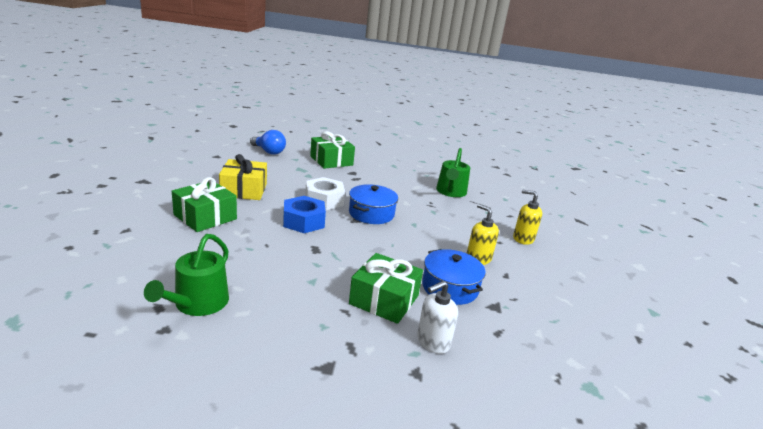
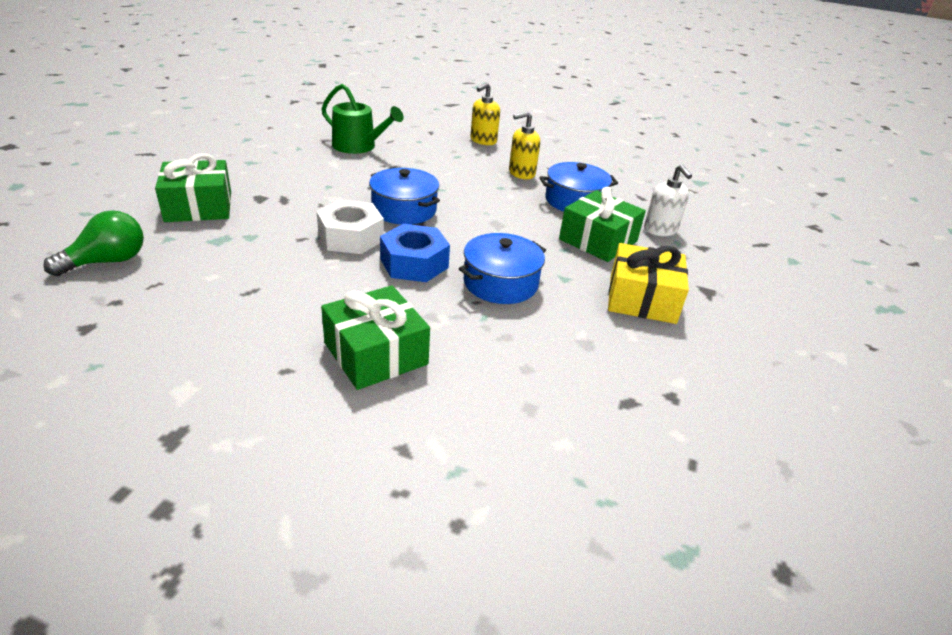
camera: 75 degrees left, 10 degrees up
(197, 304) = (618, 368): green watering can -> none
(244, 190) = (281, 306): yellow gift -> yellow gift (642, 299)
(269, 151) = (107, 261): blue light bulb -> green light bulb
(293, 253) = (500, 283): none -> blue pot

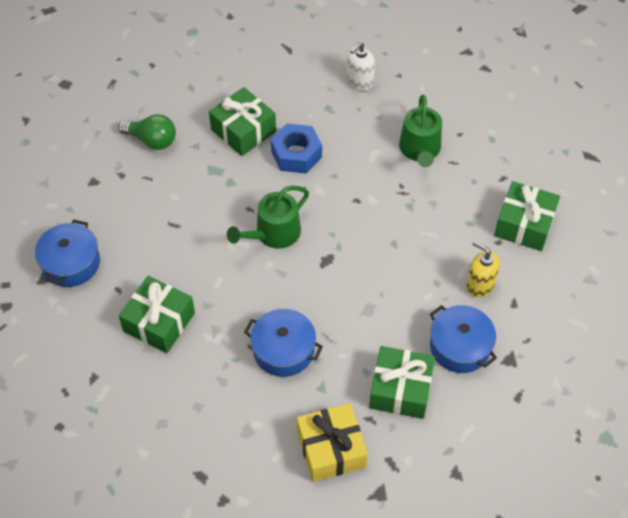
camera: 65 degrees right, 20 degrees up
(351, 237) = (273, 233): white nut -> green watering can
(404, 210) = (338, 240): blue pot -> blue pot (71, 263)
(414, 263) = (269, 288): blue nut -> blue nut (296, 154)
(483, 141) = (524, 224): yellow soap dispenser -> green gift
(660, 230) = (461, 431): white soap dispenser -> white soap dispenser (359, 82)

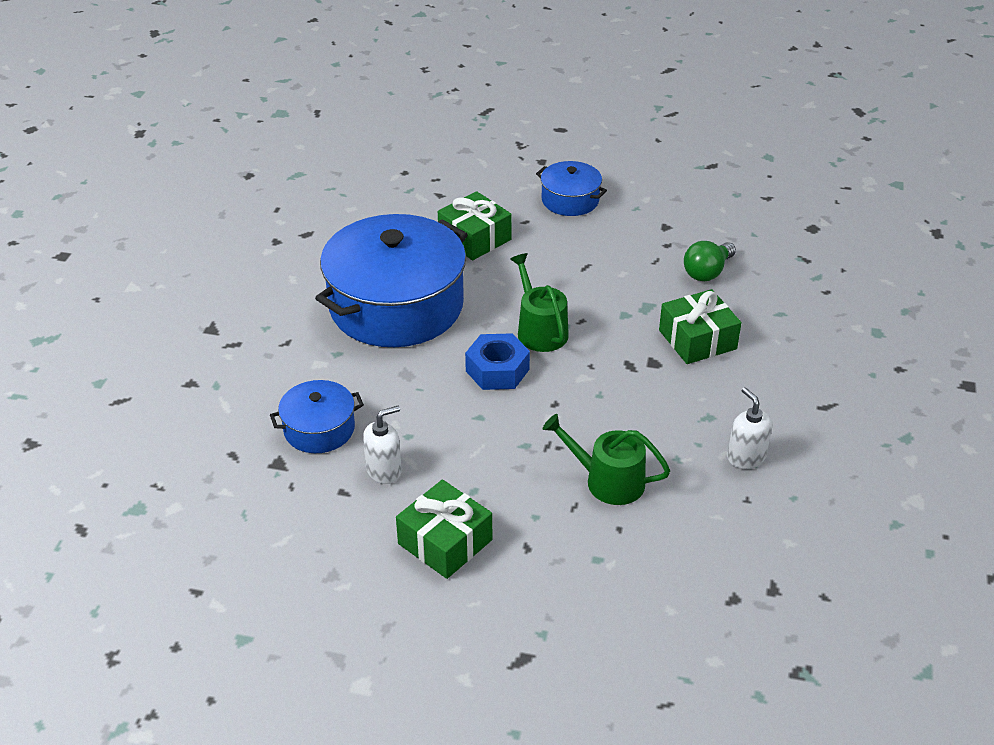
camera: 110 degrees right, 15 degrees down
(283, 350) = (396, 305): blue pot -> blue pot, size x2.10
(296, 154) = (644, 372): blue nut -> blue nut (497, 370)
(331, 449) = (275, 311): yellow gift -> none
(400, 389) = (301, 371): green gift -> none
(479, 285) = (384, 470): yellow soap dispenser -> white soap dispenser

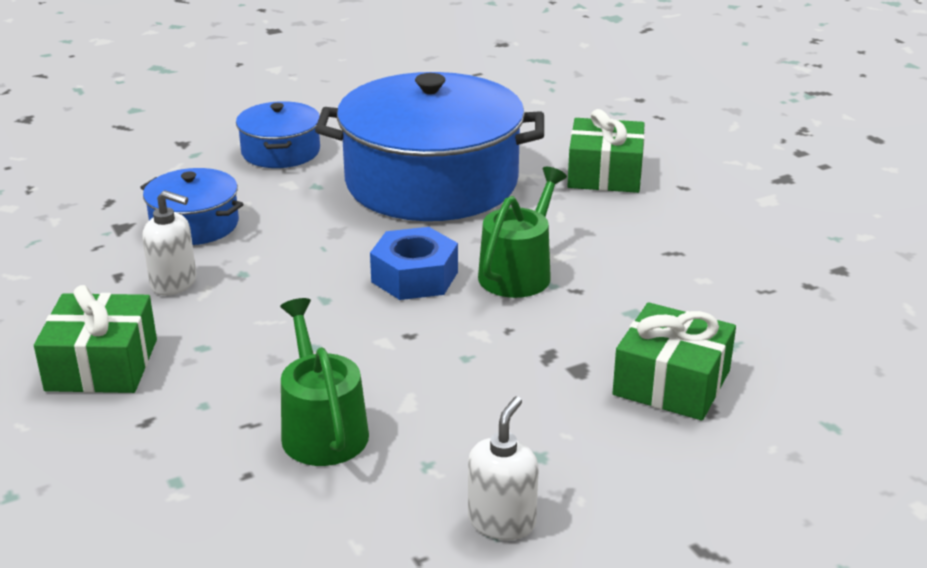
camera: 50 degrees right, 10 degrees down
(570, 200) = (768, 195): blue pot -> blue pot (281, 151)
(707, 272) = (811, 334): green light bulb -> none

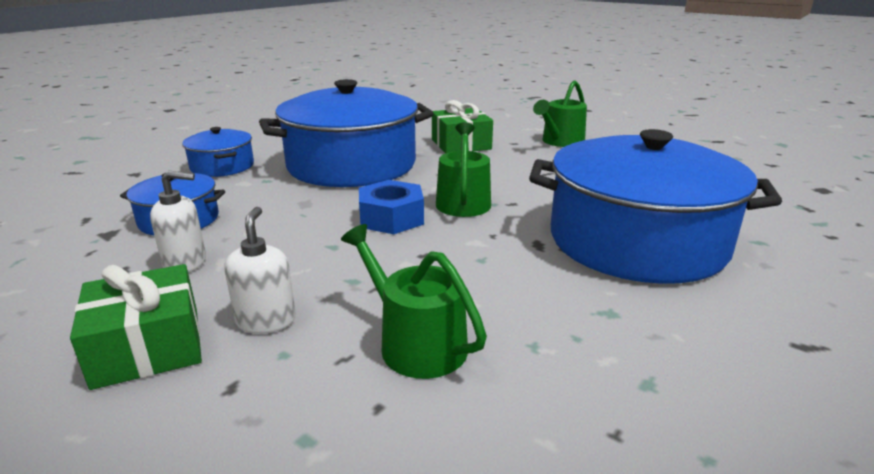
camera: 25 degrees left, 5 degrees down
(502, 521) = (643, 373): white soap dispenser -> white soap dispenser (266, 321)
(671, 383) = (636, 241): green gift -> blue pot
(755, 199) = (560, 142): none -> green watering can

